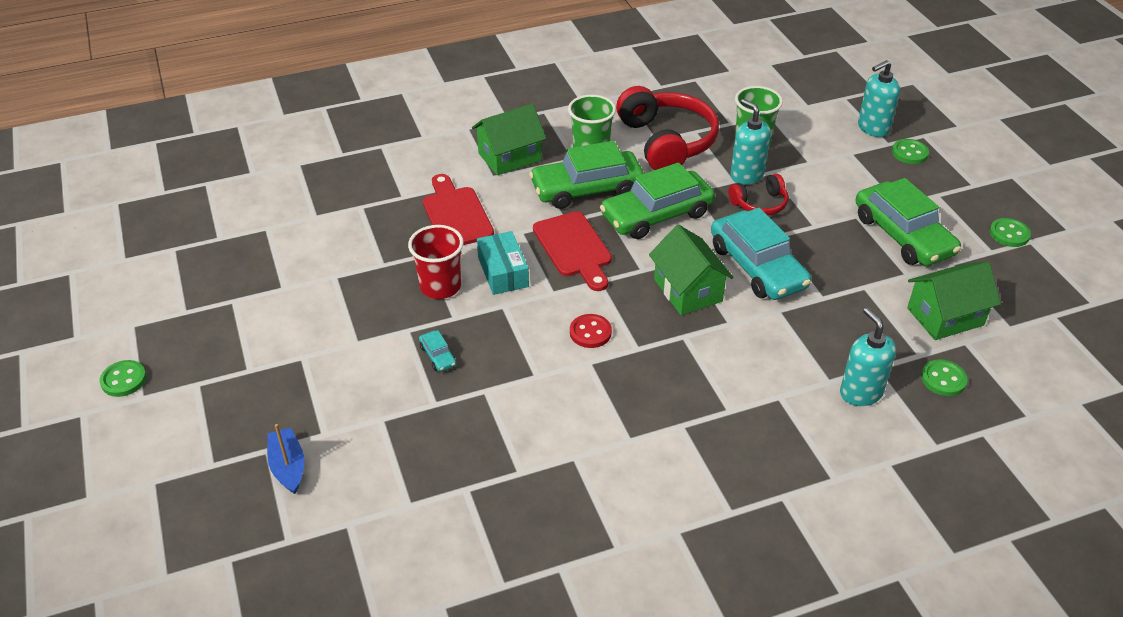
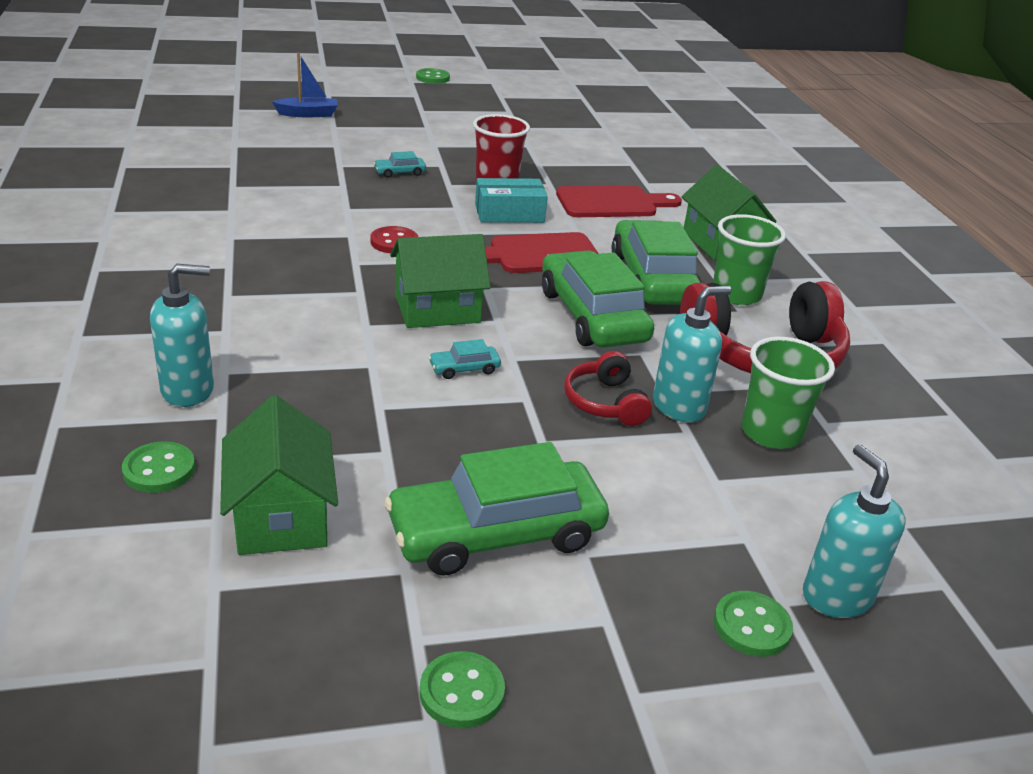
camera: 95 degrees right, 10 degrees down
(757, 266) = (464, 368): turquoise car -> turquoise car, size x0.40

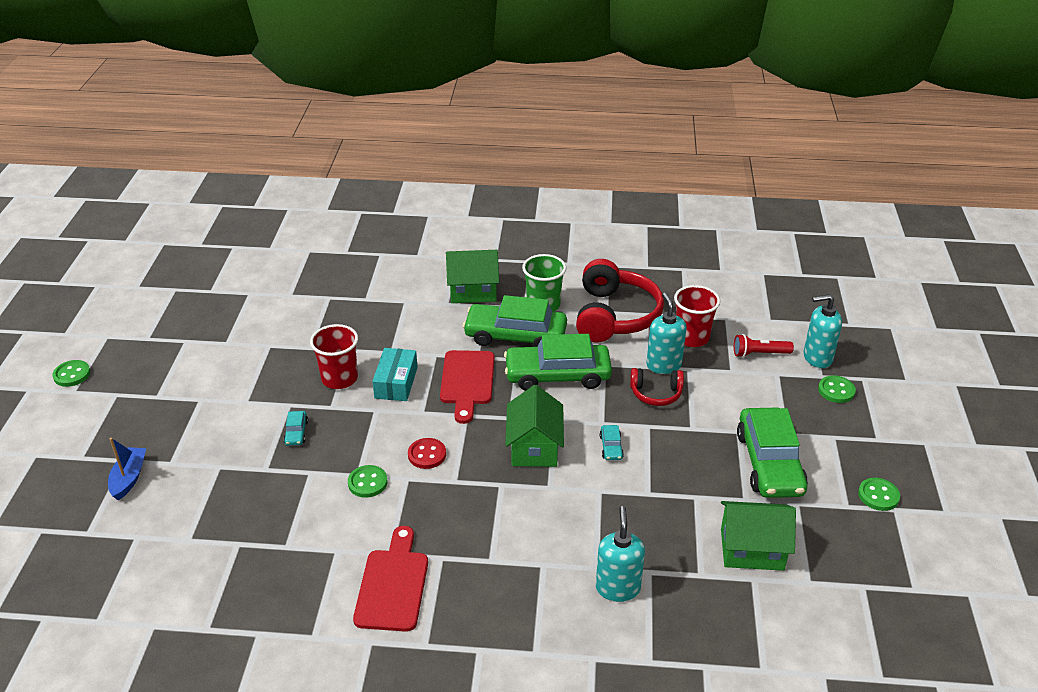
camera: 70 degrees left, 5 degrees up
(159, 470) = (705, 605): green button -> green button (367, 482)
(612, 203) = (395, 325): red cutting board -> red cutting board (393, 585)
(771, 432) = (692, 338): green cup -> red cup
(788, 514) = (759, 354): none -> red flashlight

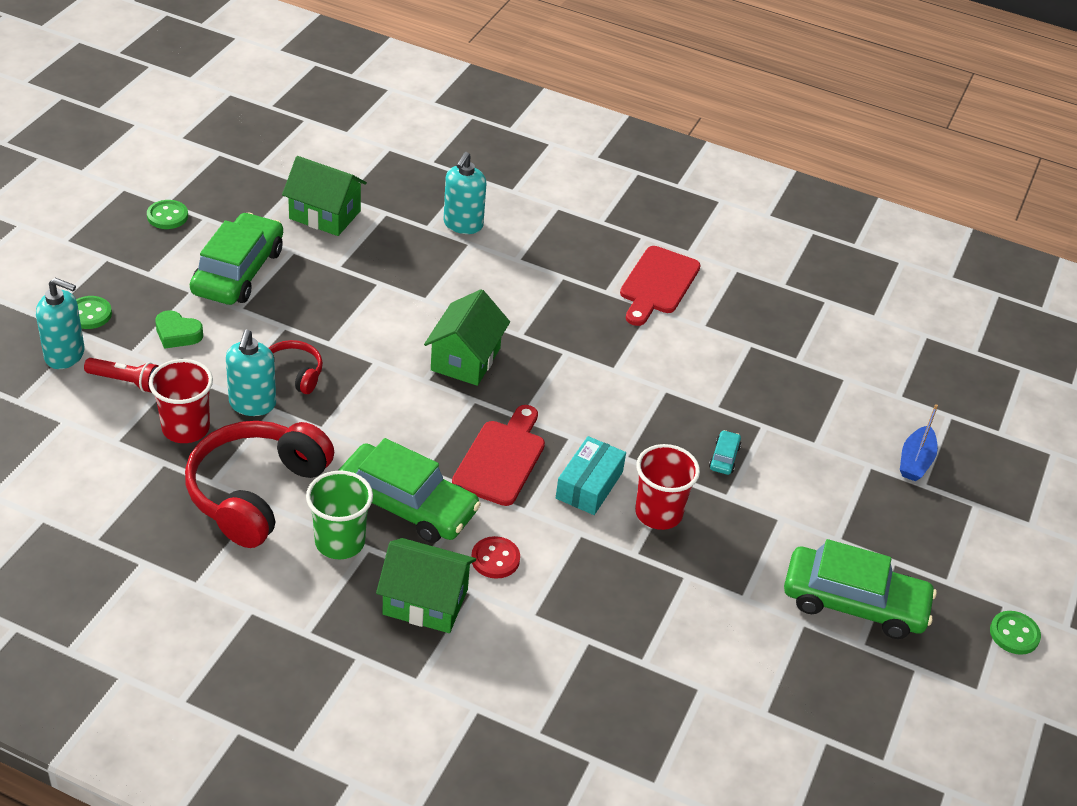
camera: 165 degrees left, 5 degrees up
(367, 482) = (657, 378): green button -> none
(427, 455) = (584, 387): red button -> red button (495, 559)
(557, 375) = (388, 432): green car -> green car (854, 602)
(611, 447) = (385, 334): turquoise car -> none
(761, 396) = (177, 334): none -> green heart

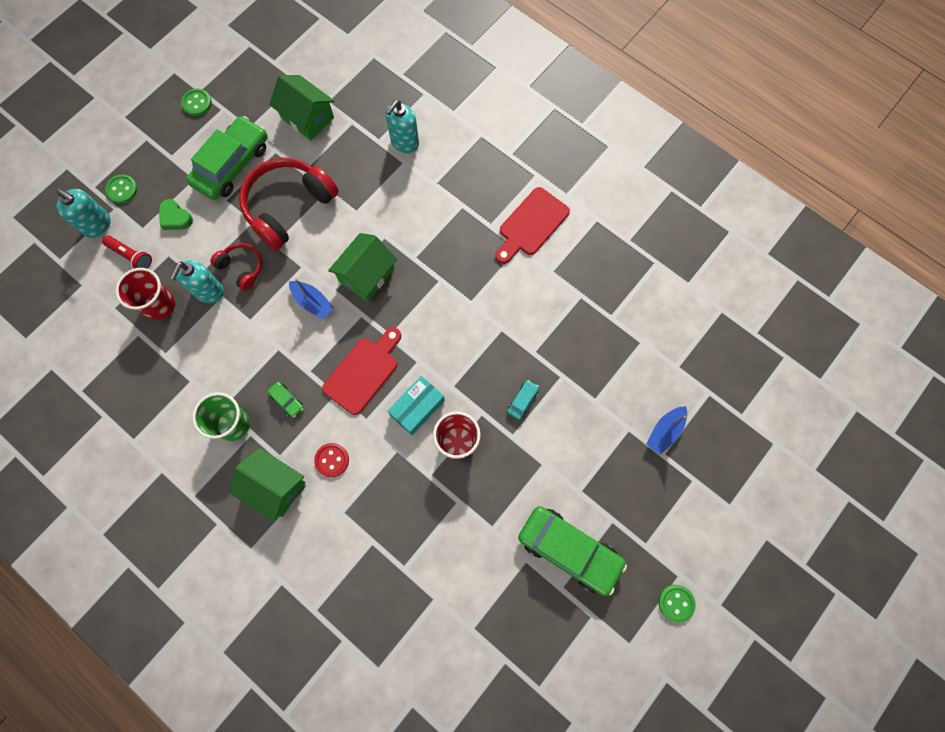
camera: 20 degrees right, 30 degrees up
(256, 492) = (190, 370): red headphones -> red headphones (288, 207)
(403, 396) = (313, 302): none -> blue boat
(407, 504) = (287, 400): green car -> green car, size x0.40

